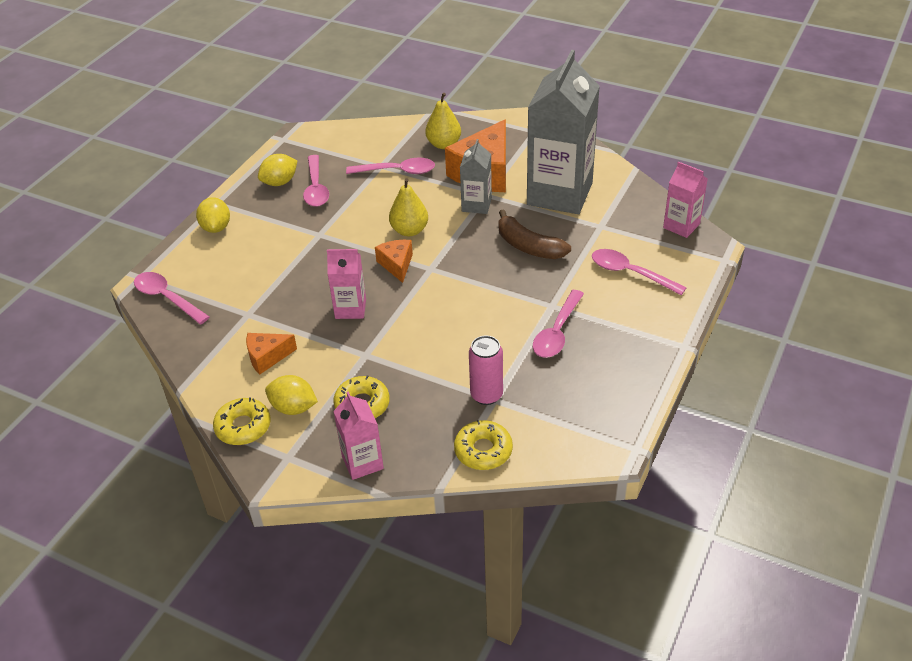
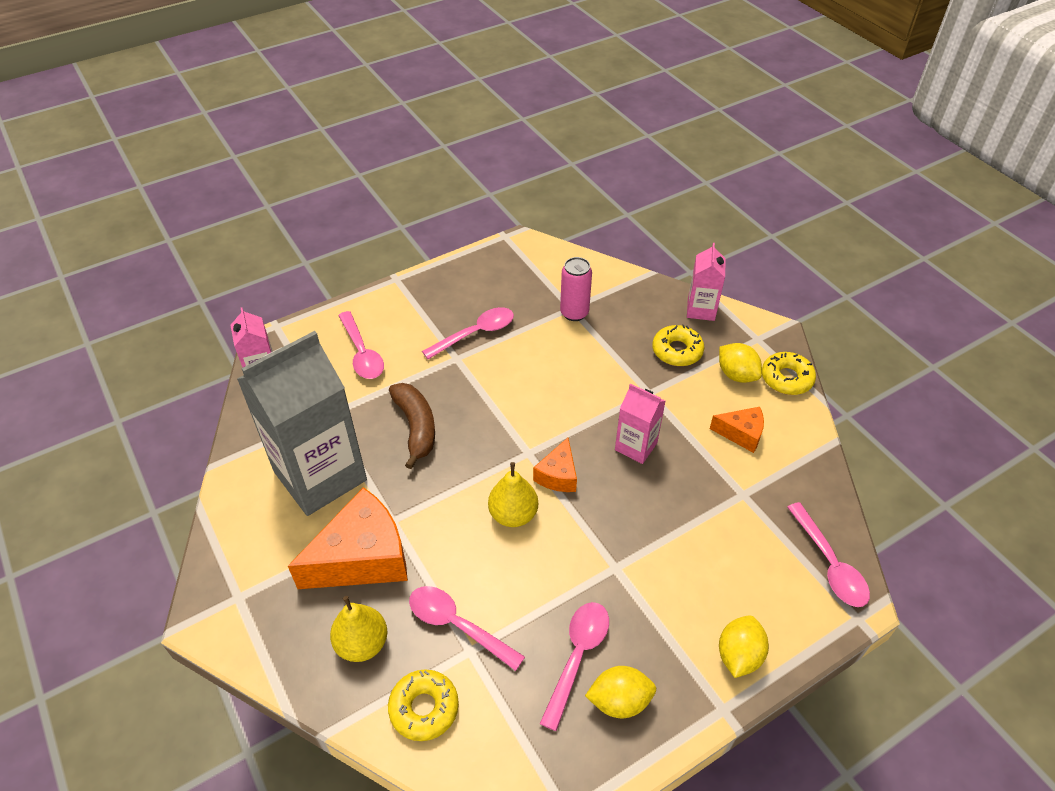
camera: 150 degrees left, 5 degrees up
(476, 205) = (415, 511): grey carton -> none
(483, 450) = (607, 279): yellow donut -> yellow donut (424, 708)

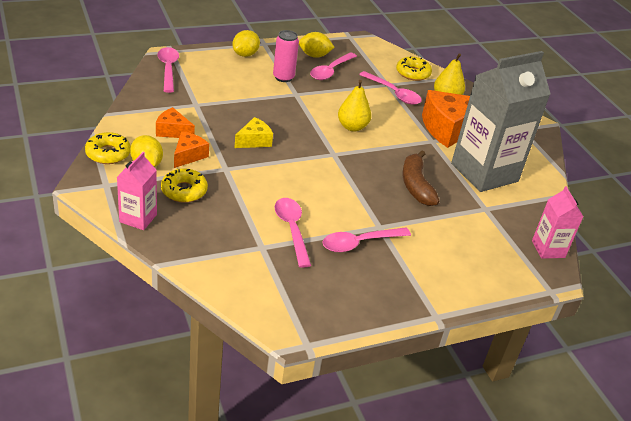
camera: 175 degrees left, 10 degrees down
(362, 353) = (464, 248): pink spoon -> pink spoon (292, 229)
(558, 475) = (316, 138): orange cheese -> orange cheese (189, 155)
(574, 313) = (261, 241): pink can -> pink can (283, 77)
(636, 446) = (254, 141): pink carton -> yellow cheese

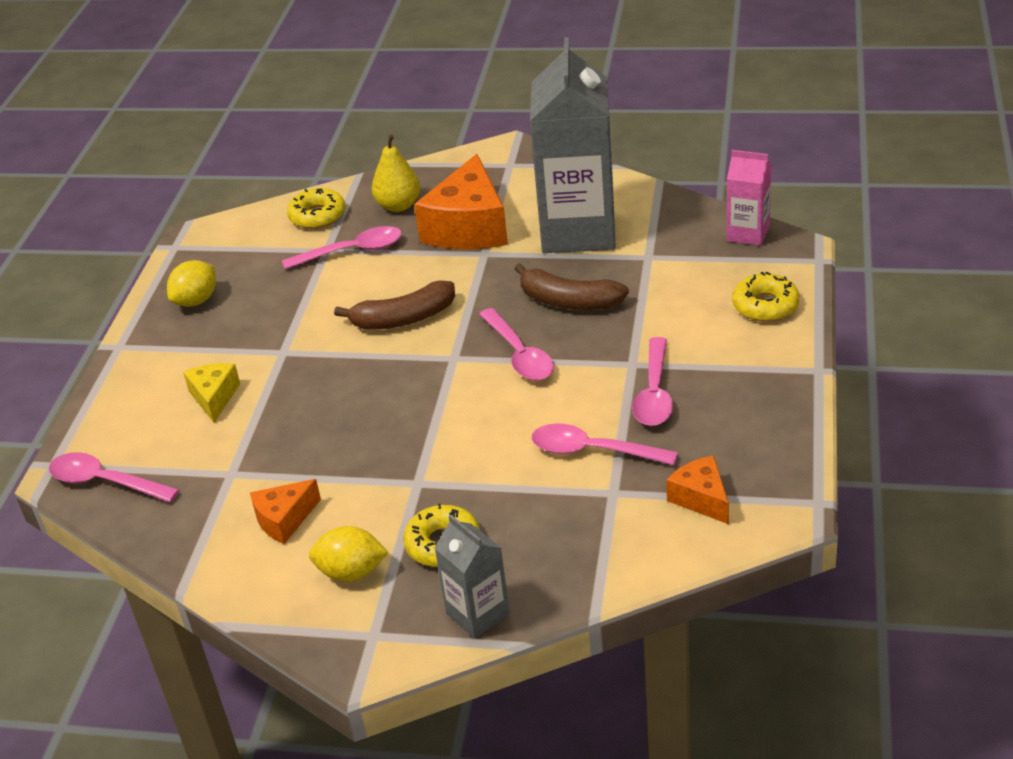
camera: 50 degrees left, 0 degrees up
(108, 153) = (293, 614): yellow donut -> yellow donut (765, 305)
(138, 218) = (477, 613): pink carton -> grey carton
(189, 155) = (359, 516): orange cheese -> orange cheese (701, 498)
(245, 54) = (133, 377): yellow lemon -> none
(254, 141) = (370, 432): yellow cheese -> yellow cheese (214, 397)
(283, 77) = (229, 352): pink can -> none
(330, 71) = (250, 296): pink spoon -> pink spoon (519, 354)
(352, 127) = (403, 319): yellow pear -> brown banana

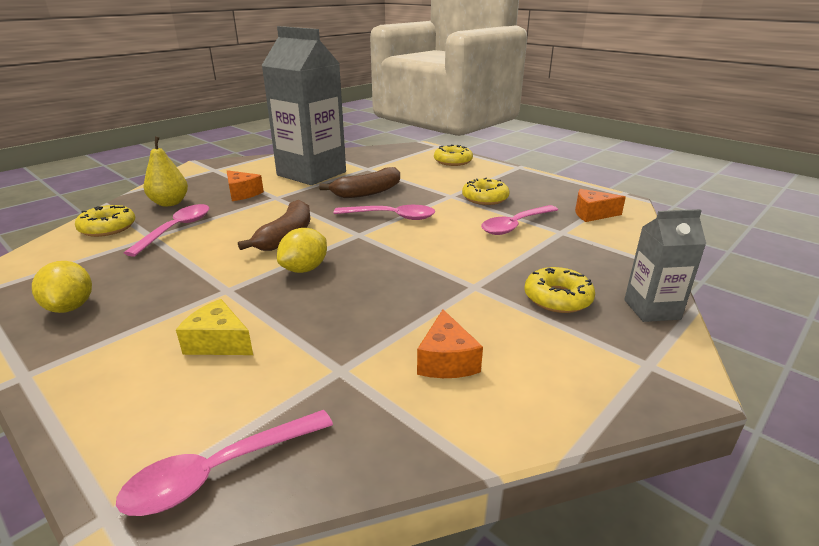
camera: 60 degrees left, 10 degrees down
(351, 572) = (555, 348): yellow lemon -> yellow lemon (304, 269)
(468, 227) = (242, 193): orange cheese -> orange cheese, size x0.52
(654, 393) = (485, 198): pink spoon -> yellow donut
(748, 234) = (392, 149): pink carton -> none

